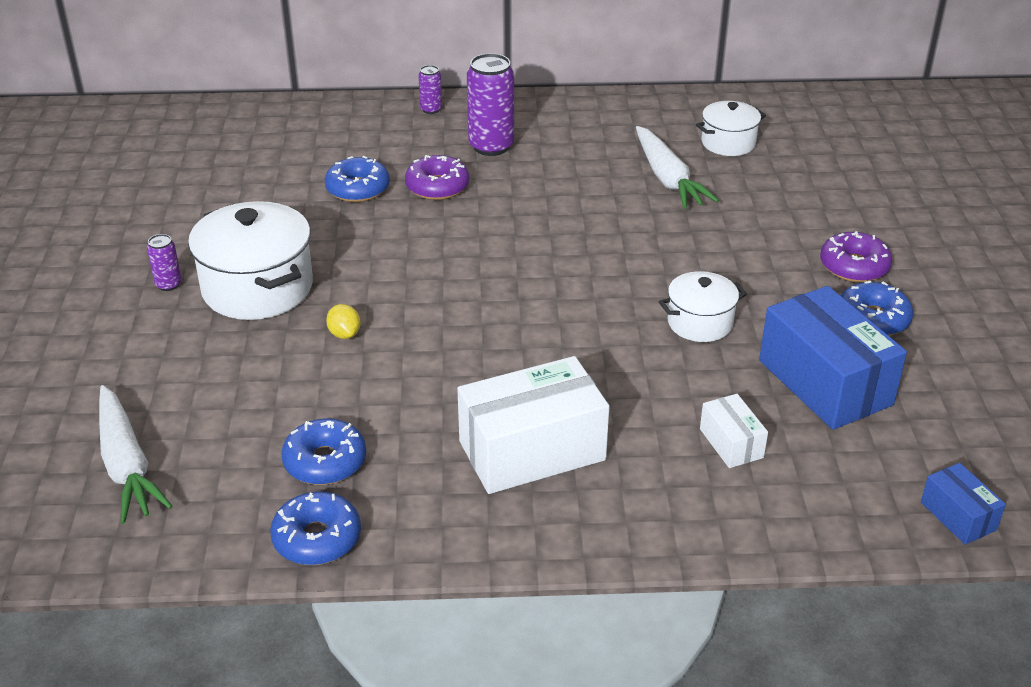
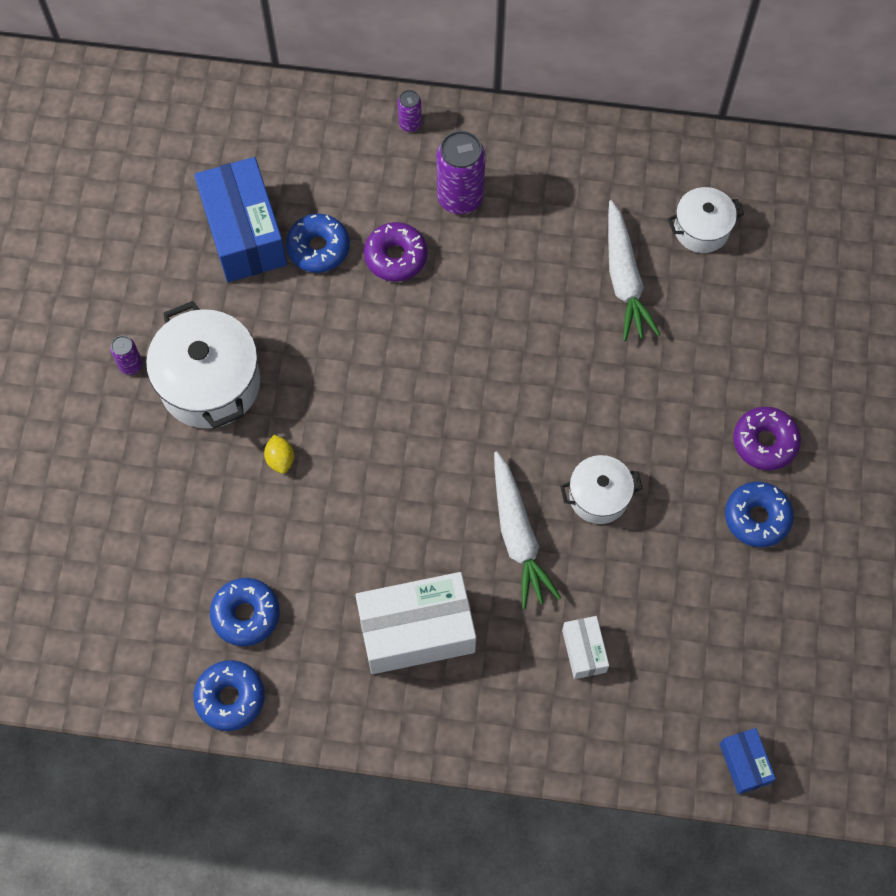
camera: 10 degrees right, 30 degrees up
(126, 464) = (87, 590): white carrot -> white carrot (518, 535)
(825, 382) = (686, 592): blue box -> blue box (244, 233)

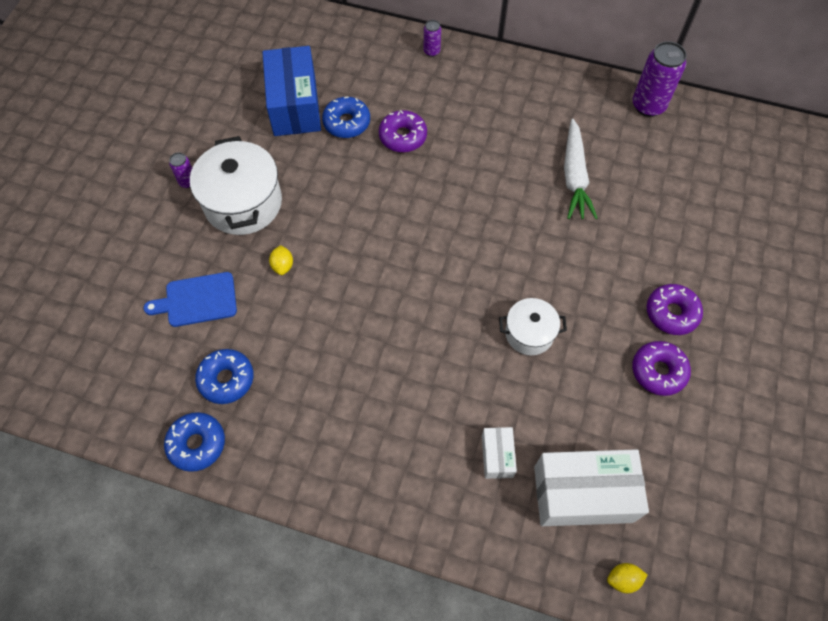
camera: 10 degrees right, 5 degrees down
(185, 521) = (197, 300): none -> blue cutting board
(416, 631) = (361, 415): white box -> white box (583, 494)
(460, 198) = (459, 104): purple can -> purple can (648, 106)
(518, 535) = (458, 353): white carrot -> none
(701, 229) = (639, 151): white pot -> none
(744, 763) = (623, 579): blue box -> yellow lemon
(757, 517) = (658, 371): blue donut -> purple donut

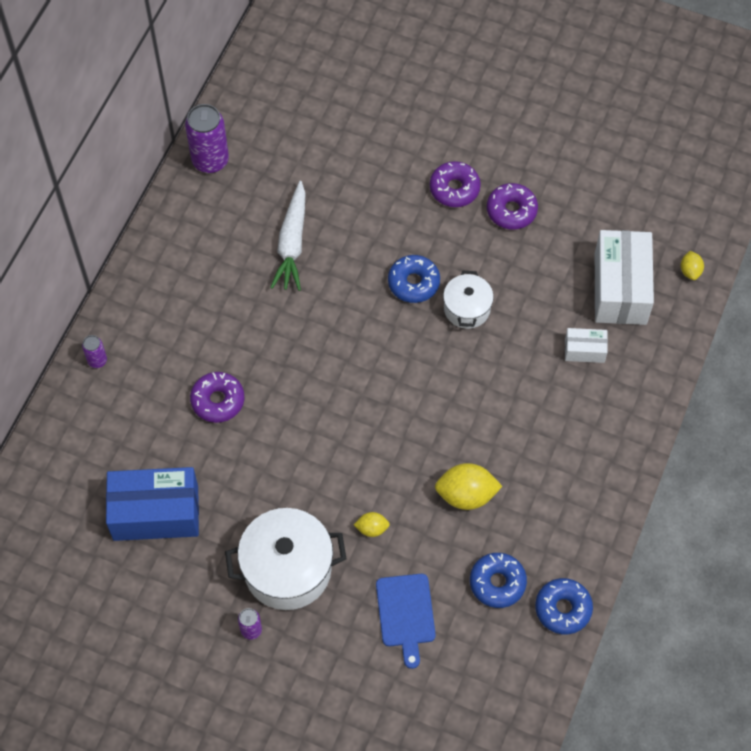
camera: 85 degrees left, 0 degrees up
(319, 345) = (466, 495): none -> yellow lemon
(346, 123) = (190, 457): blue donut -> blue donut (413, 283)
(574, 176) = (292, 243): white carrot -> white carrot turned 90 degrees clockwise

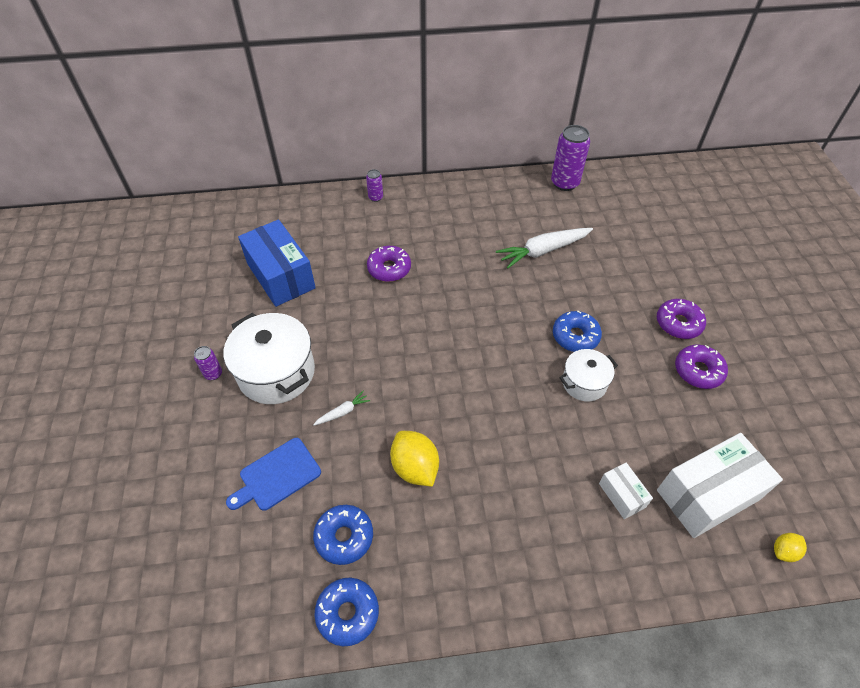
camera: 60 degrees right, 10 degrees down
(372, 528) = (342, 412): yellow lemon -> white carrot

